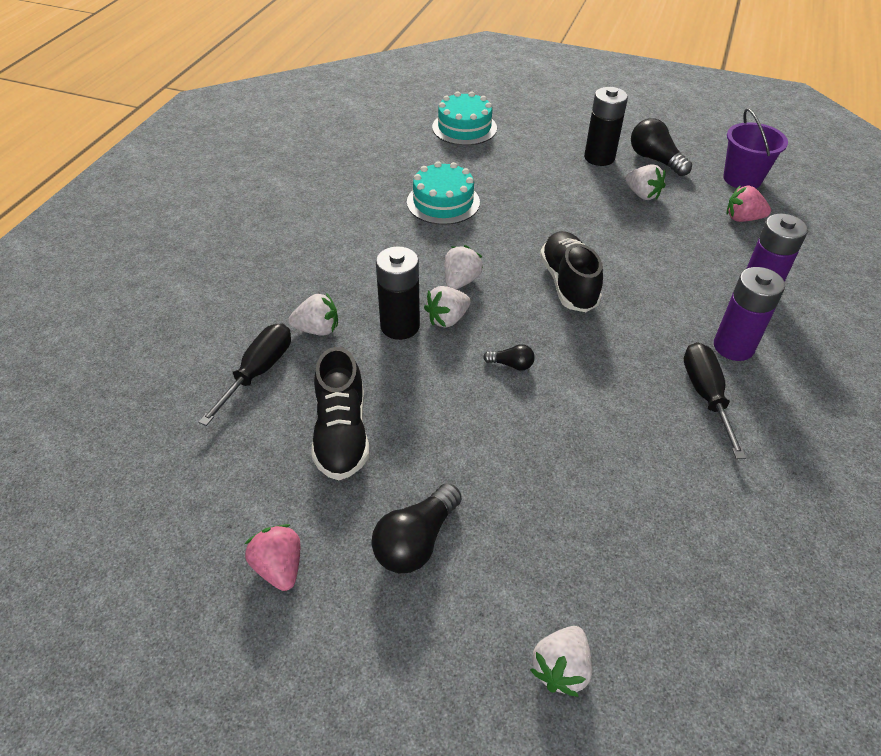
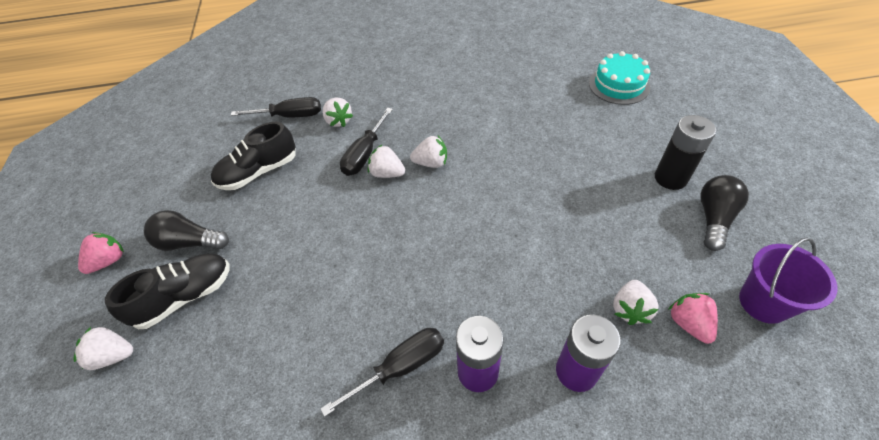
camera: 65 degrees right, 5 degrees up
(279, 567) = (156, 193): pink strawberry -> pink strawberry (109, 261)
(400, 326) = (365, 154): black battery -> black screwdriver
(443, 202) = (512, 116): turquoise cake -> none
(511, 364) = (362, 225): black light bulb -> none
(568, 284) = (475, 223): black shoe -> black shoe (185, 297)
(642, 195) = (645, 228): white strawberry -> white strawberry (630, 309)

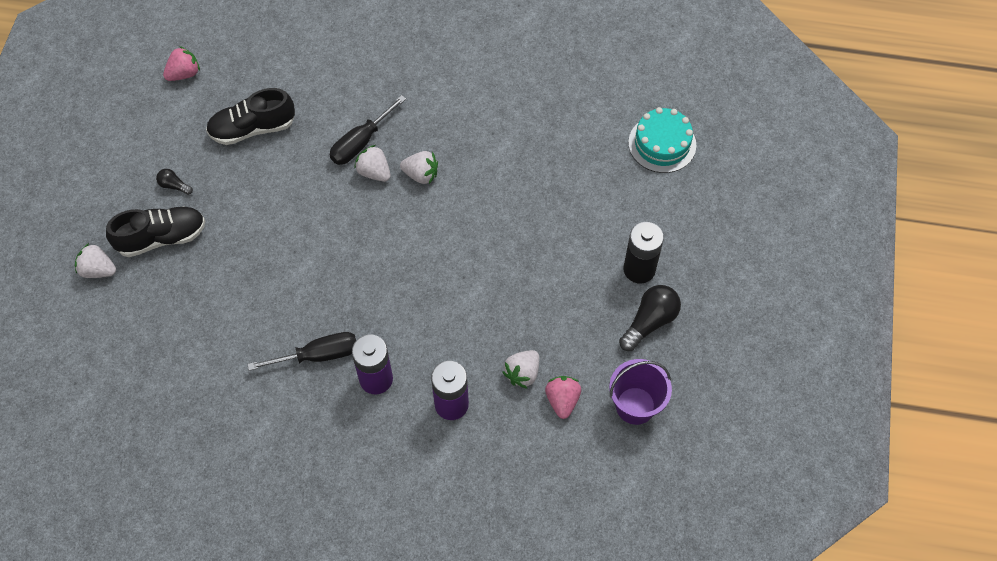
camera: 15 degrees right, 10 degrees up
(109, 261) = (101, 181): pink strawberry -> pink strawberry (184, 74)
(190, 242) = (174, 186): black light bulb -> black light bulb, size x0.52
(290, 116) = (301, 67): black screwdriver -> none
(338, 121) = (348, 91): white strawberry -> none

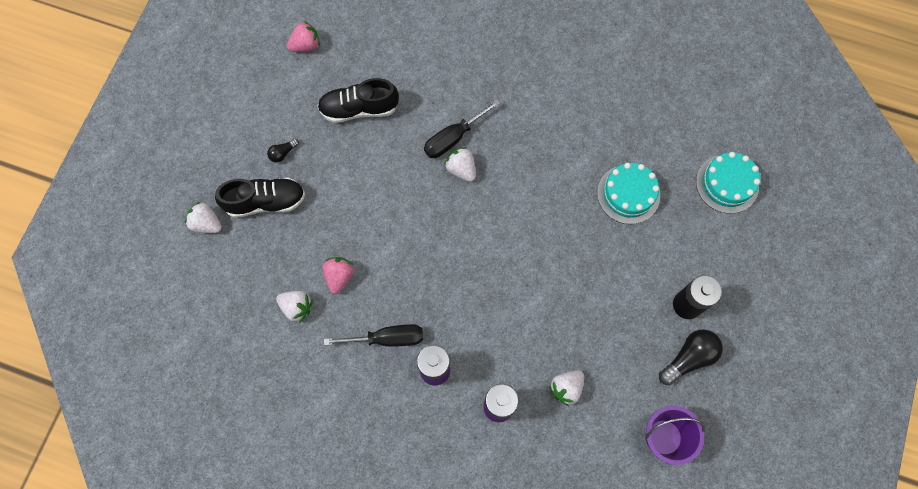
camera: 10 degrees right, 10 degrees up
(174, 186) = (283, 153): black light bulb -> black light bulb turned 75 degrees counterclockwise
(421, 174) = (503, 178): white strawberry -> white strawberry (297, 307)
(559, 170) = (628, 194): none -> turquoise cake
(562, 400) = (598, 420): pink strawberry -> pink strawberry (339, 276)

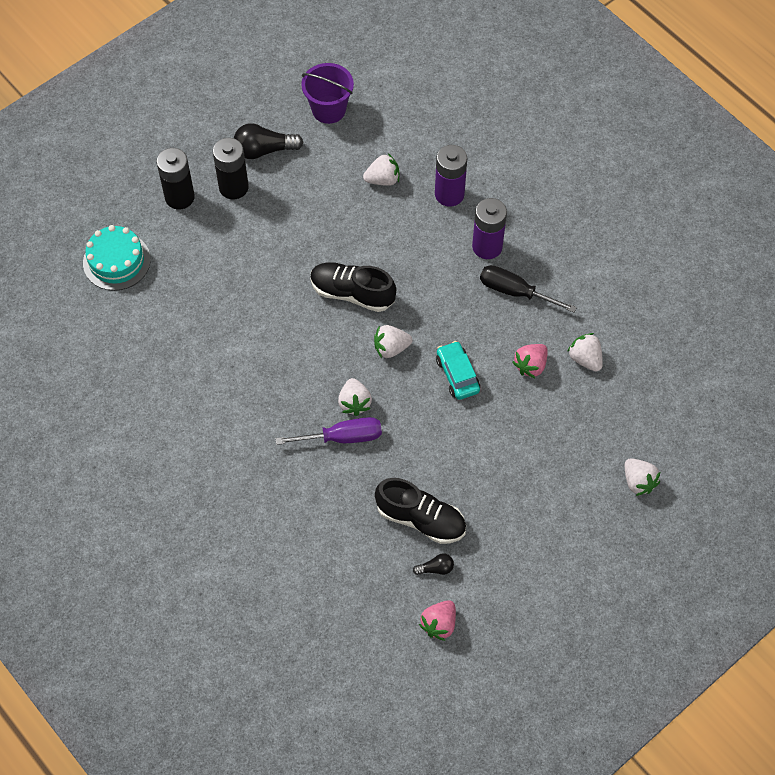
camera: 150 degrees left, 10 degrees down
(265, 202) = (568, 472): black shoe -> black shoe (352, 293)
(283, 153) = (526, 513): black light bulb -> black light bulb (435, 568)
(306, 45) = (439, 624): pink strawberry -> pink strawberry turned 60 degrees counterclockwise
(394, 235) = (457, 375): none -> turquoise car
(453, 138) = (342, 437): black screwdriver -> purple screwdriver
(460, 230) = (391, 348): none -> white strawberry
(628, 194) = (213, 299): turquoise cake -> none
(723, 269) = (179, 197): none -> black battery

